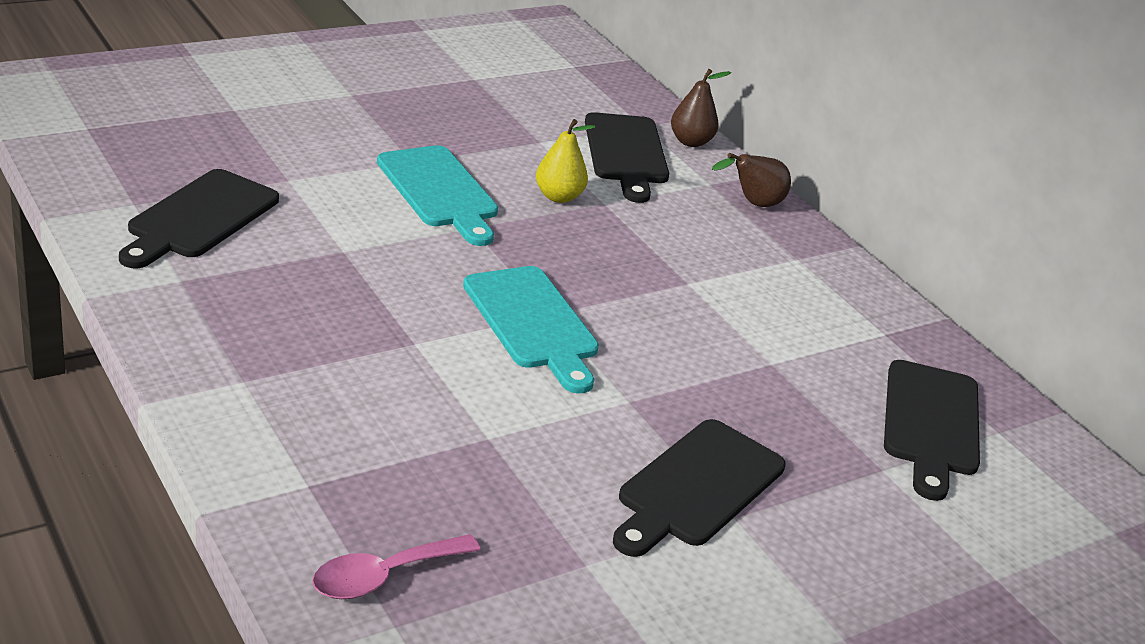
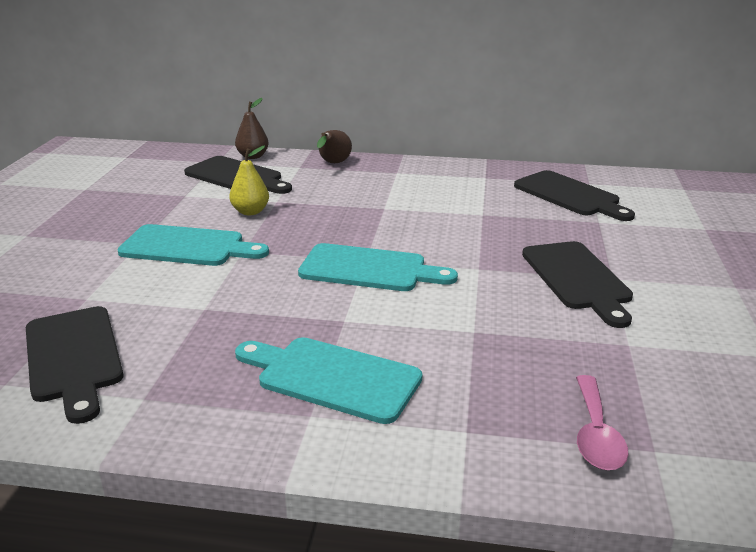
camera: 45 degrees left, 5 degrees down
(311, 372) = (332, 378): none -> turquoise cutting board

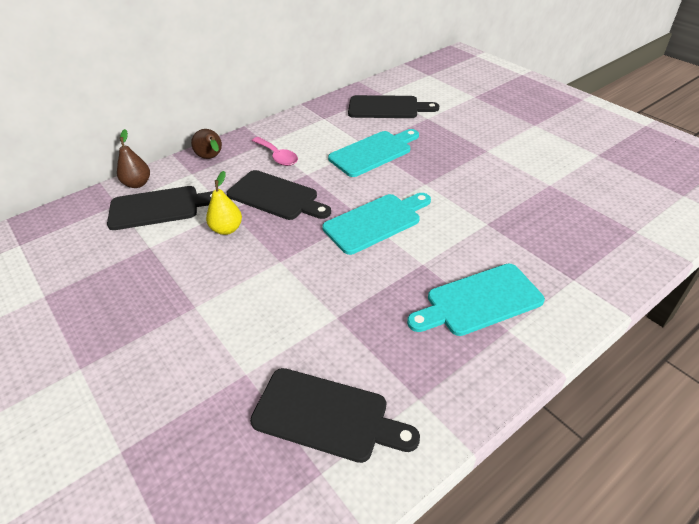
camera: 45 degrees left, 15 degrees up
(188, 247) = (237, 284): turquoise cutting board -> turquoise cutting board (373, 152)
(578, 279) = (475, 160): black cutting board -> black cutting board (276, 196)
(596, 434) = (611, 240): pink spoon -> pink spoon (277, 156)

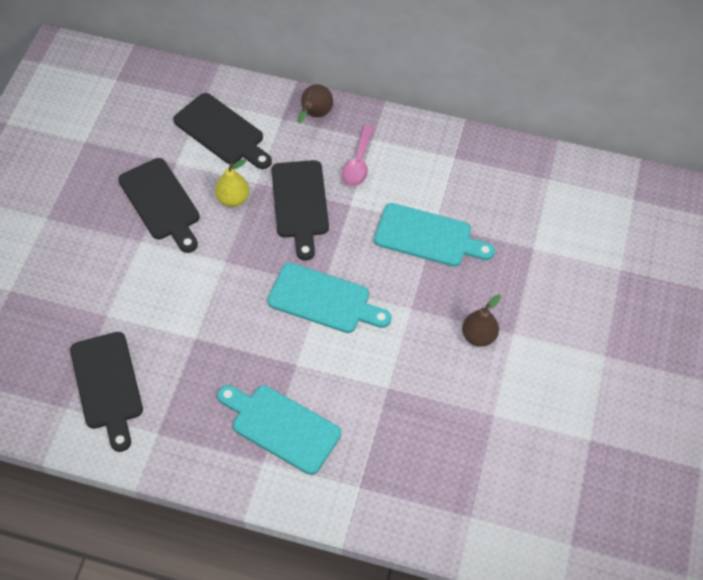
camera: 50 degrees right, 15 degrees up
(137, 184) = (238, 91): brown pear -> brown pear (478, 336)
(387, 108) = (523, 200): black cutting board -> black cutting board (161, 203)

